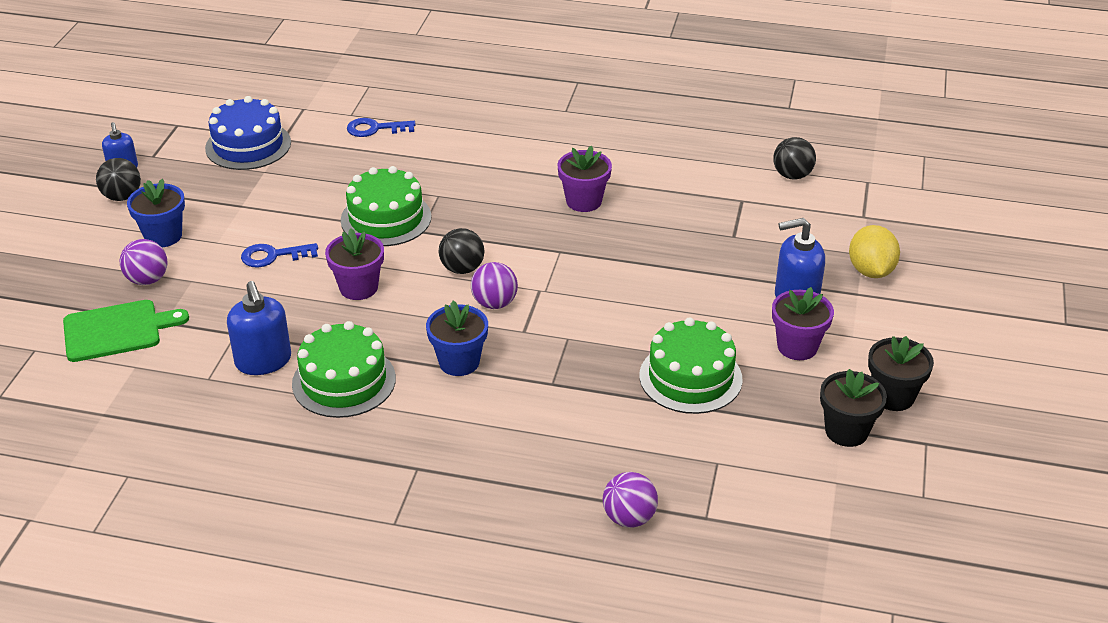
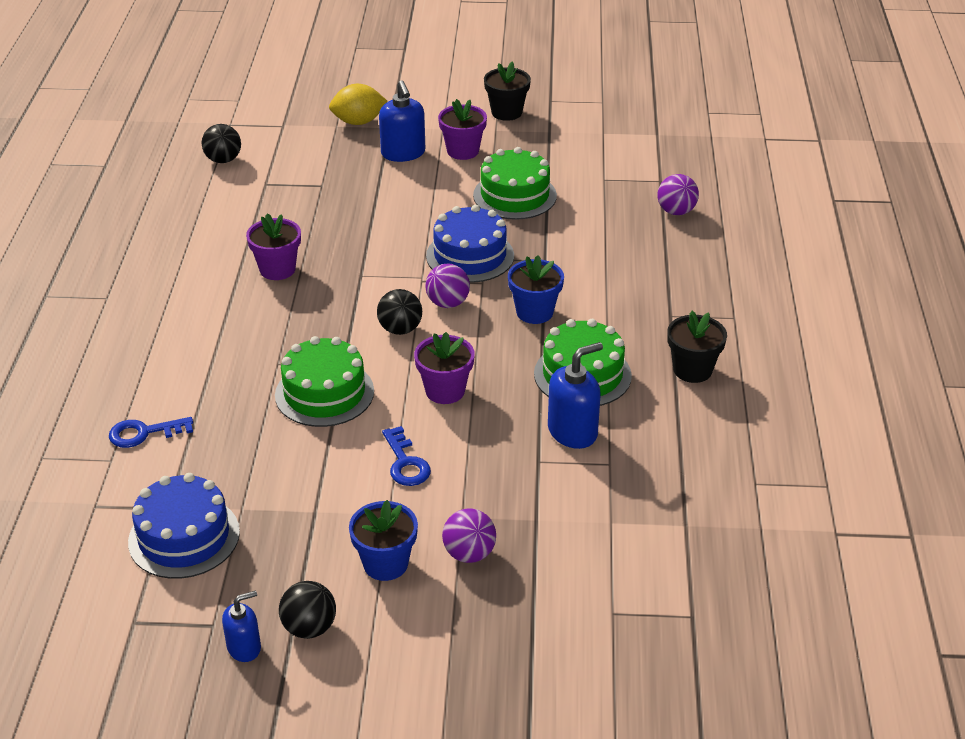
camera: 100 degrees left, 0 degrees up
(117, 330) = (561, 553): green cutting board -> none
(375, 129) = (144, 433): blue key -> blue key turned 90 degrees clockwise
(575, 328) = (470, 256): none -> blue cake
(846, 431) = (550, 129): black flower pot -> black flower pot (692, 370)

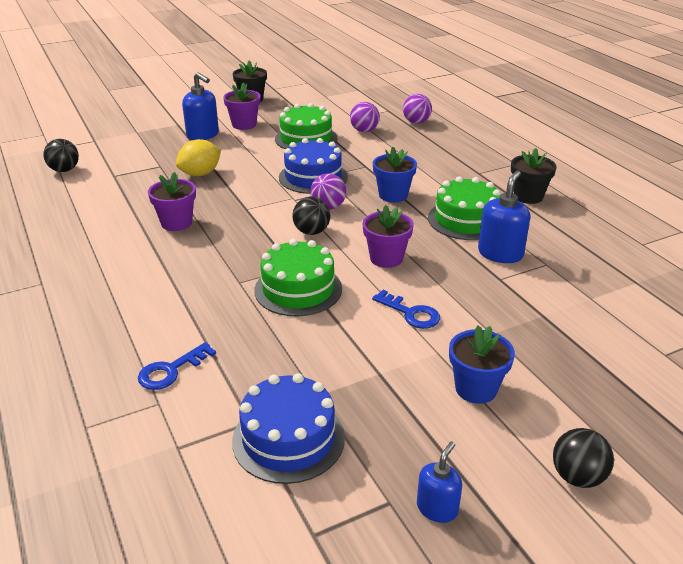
camera: 30 degrees left, 5 degrees down
(309, 628) = (473, 465): black ball -> black ball (577, 477)
(358, 122) = (151, 126): yellow lemon -> yellow lemon (200, 174)
(469, 554) = (526, 356): purple ball -> purple ball (364, 131)

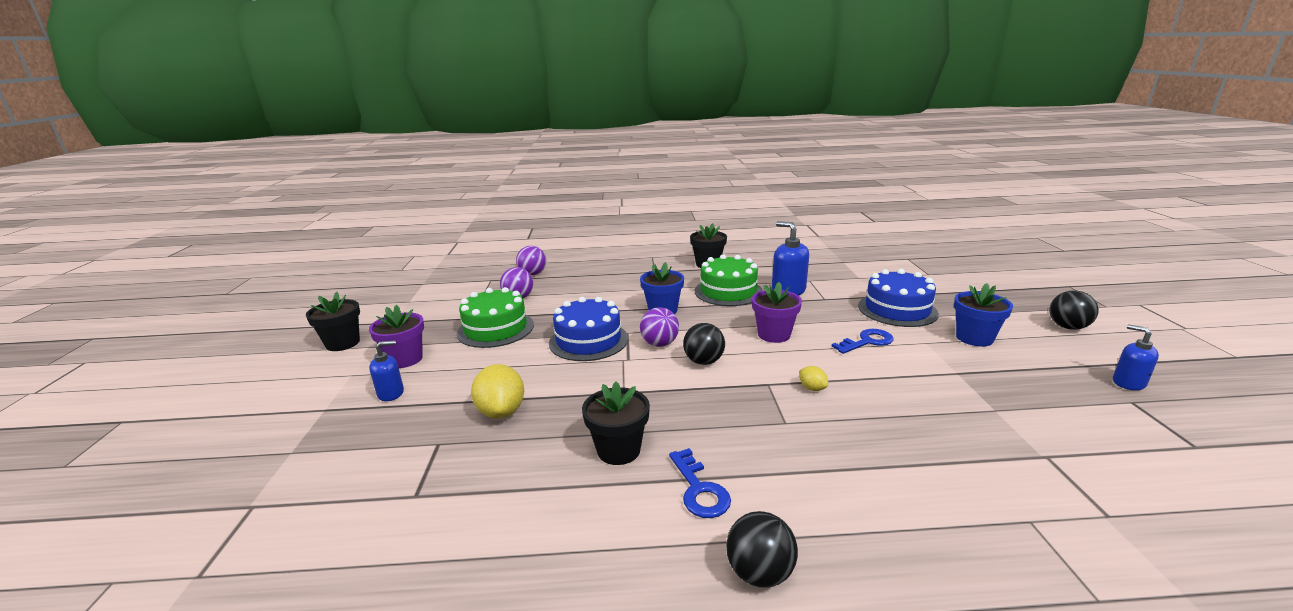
camera: 65 degrees left, 10 degrees down
(64, 170) = (321, 559): black ball -> black ball (759, 573)
(171, 370) = (963, 501): blue key -> blue key (699, 489)
(176, 223) = (618, 450): purple flower pot -> black flower pot
(203, 135) = (391, 393): blue soap dispenser -> blue soap dispenser, size x0.62
(288, 438) = (1067, 437): blue cake -> blue cake (897, 309)
(298, 289) = (812, 388): green cake -> yellow lemon

